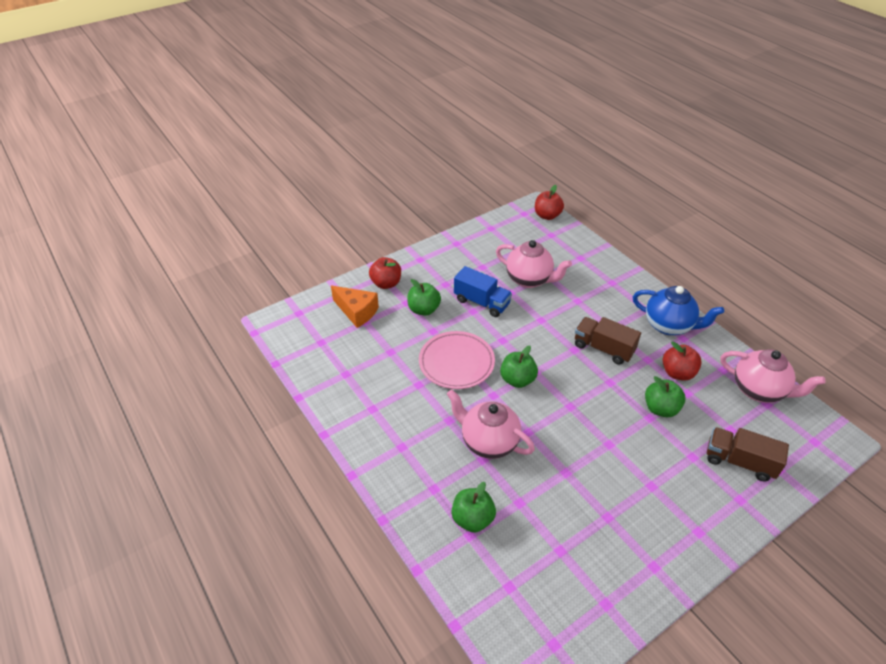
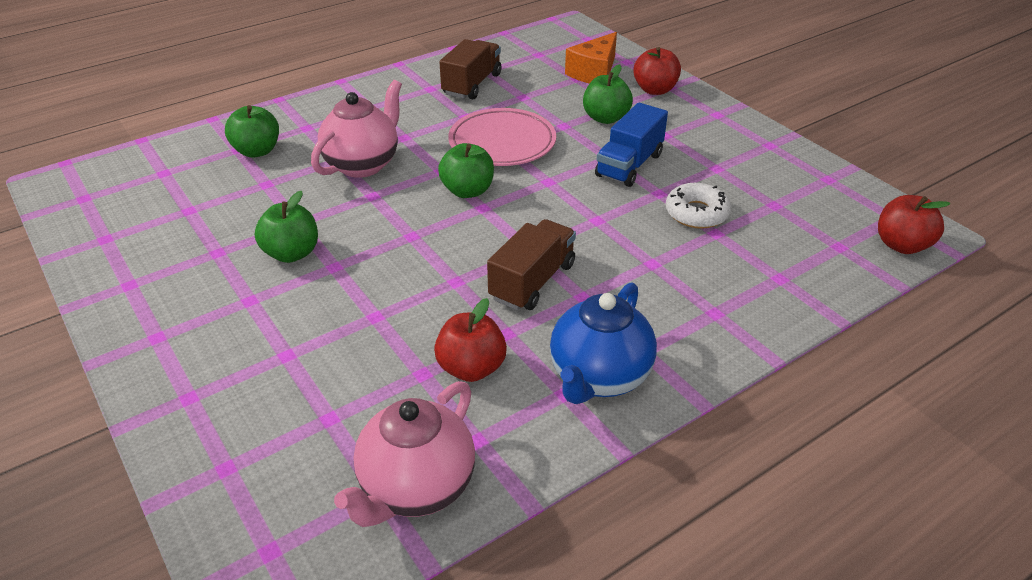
camera: 90 degrees right, 5 degrees down
(529, 279) = (696, 213): pink teapot -> white donut
(660, 408) = (391, 332): green apple -> green apple (292, 253)
(739, 461) = (259, 414): brown truck -> brown truck (472, 84)

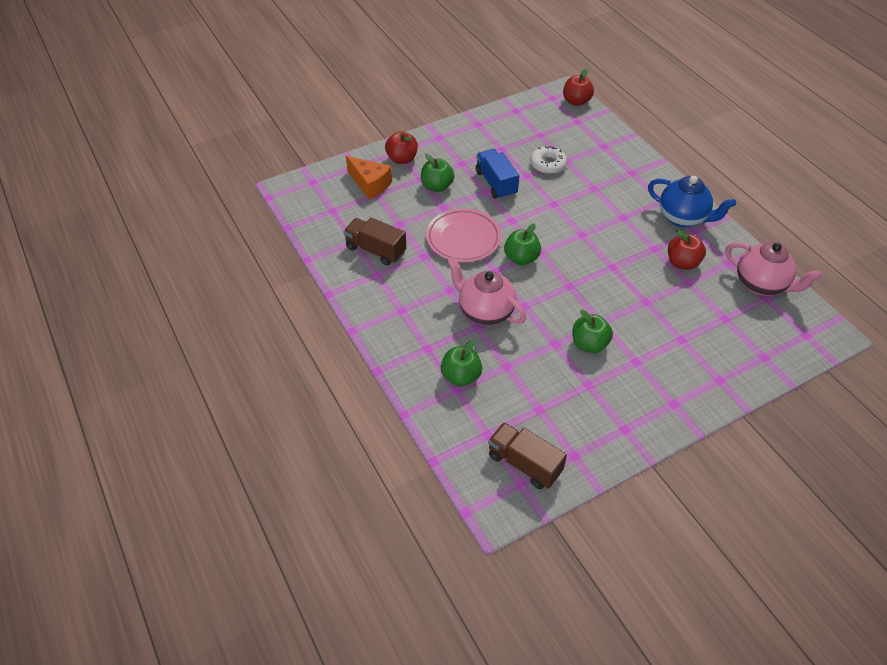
camera: 85 degrees left, 10 degrees up
(532, 281) = (612, 235): brown truck -> brown truck (524, 463)
(629, 165) = (496, 183): blue truck -> blue truck turned 150 degrees counterclockwise

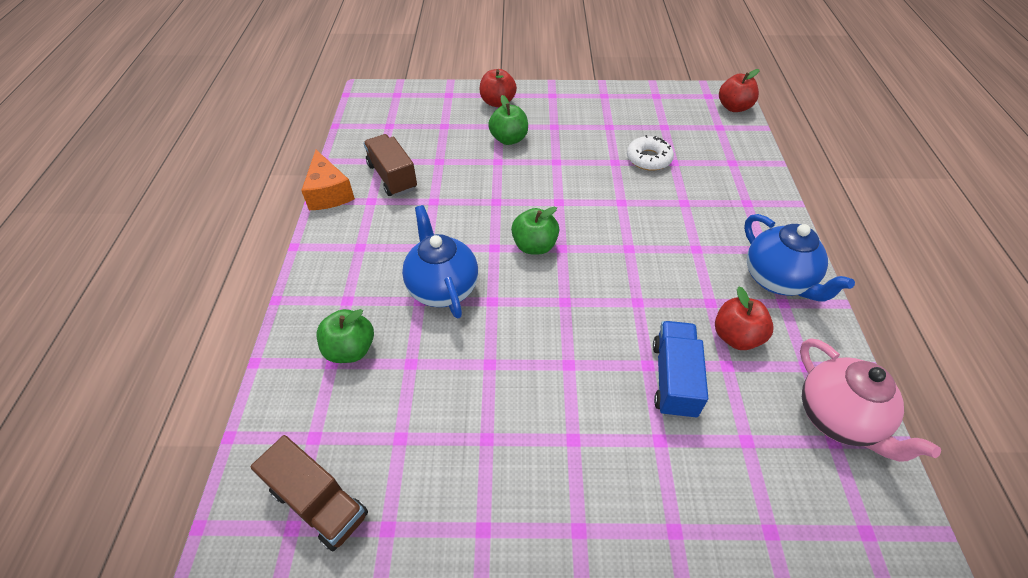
camera: 30 degrees right, 0 degrees up
(370, 184) = (446, 114): orange cheese -> orange cheese (329, 193)
(463, 238) = (489, 200): pink plate -> none
(485, 312) = (442, 288): pink teapot -> blue teapot
(496, 183) = (573, 158): blue truck -> blue truck (673, 379)
(524, 463) = (319, 502): brown truck -> brown truck turned 150 degrees clockwise
(589, 344) = (530, 385): green apple -> none

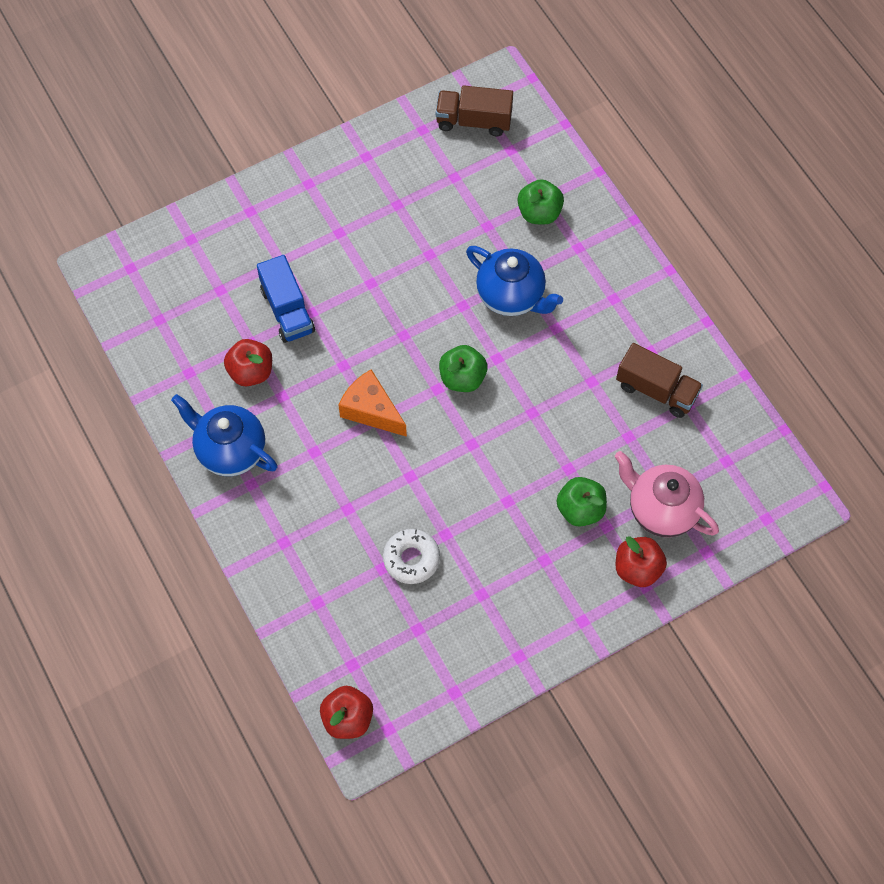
camera: 150 degrees right, 15 degrees up
(329, 193) = (697, 338): orange cheese -> orange cheese (371, 410)
(837, 418) = (159, 338): pink teapot -> pink teapot (661, 509)

